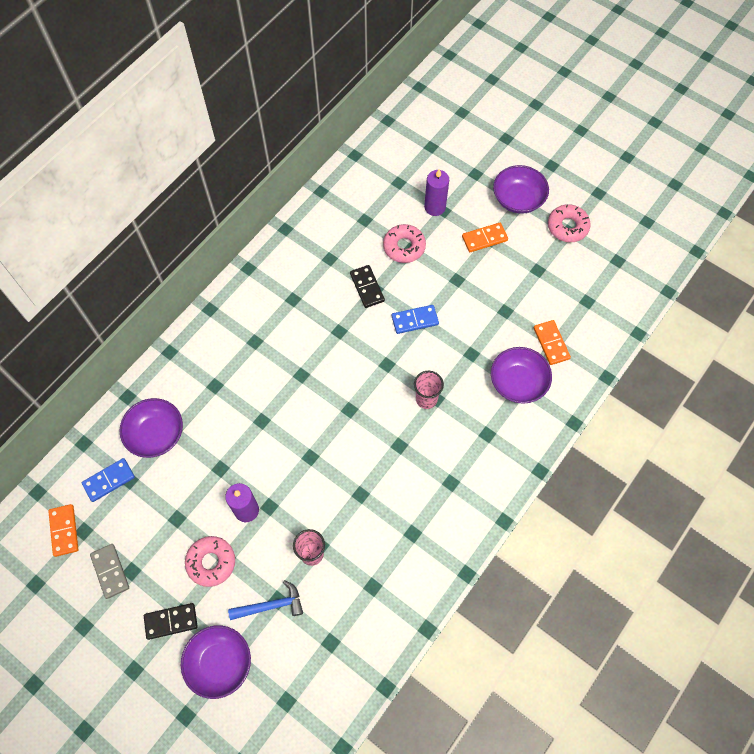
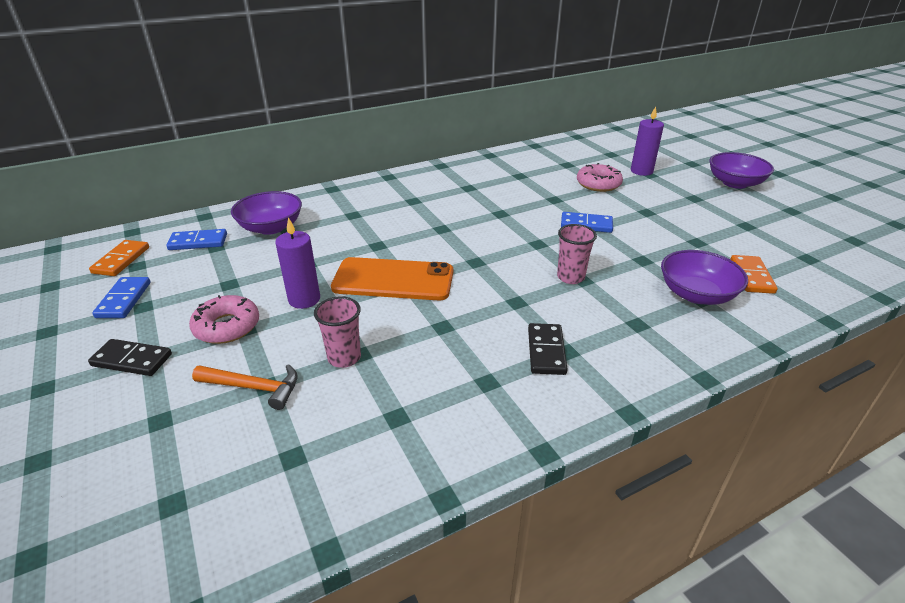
camera: 25 degrees right, 30 degrees down
(110, 571) = (124, 300): grey domino -> blue domino
(219, 663) = (137, 421): purple bowl -> none
(271, 605) = (253, 387): blue hammer -> orange hammer
(299, 459) = (393, 280): none -> orange phone
(367, 287) = (546, 196): black domino -> black domino (546, 351)
(484, 239) = (688, 196): orange domino -> none
(567, 227) = (790, 208): pink donut -> none

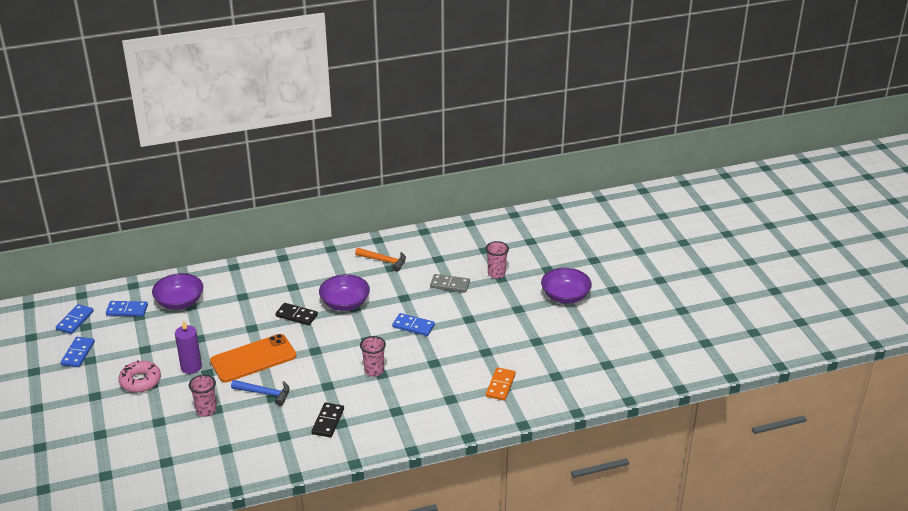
camera: 10 degrees right, 0 degrees up
(121, 260) = (75, 320): orange domino -> blue domino
(132, 360) = (84, 396): black domino -> black domino (296, 316)
(253, 387) = (151, 422): orange hammer -> orange hammer (384, 261)
(393, 280) = (253, 358): orange phone -> orange phone turned 45 degrees counterclockwise
(429, 322) = (264, 393): none -> blue hammer
(598, 184) = (450, 285): pink donut -> grey domino
(641, 171) = (496, 274): purple candle -> pink cup
(696, 294) = (450, 394): purple bowl -> purple bowl (345, 303)

